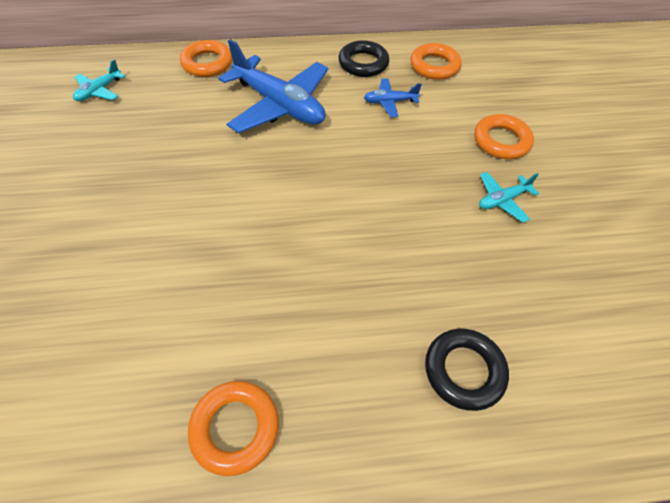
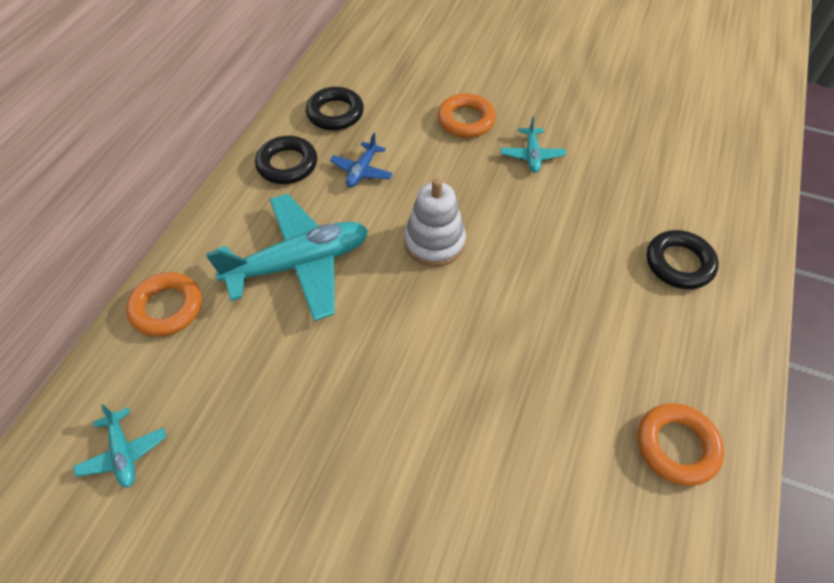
camera: 60 degrees left, 0 degrees up
(279, 105) = (299, 264): blue plane -> turquoise plane
(351, 169) = (434, 242): none -> white stacking toy
(434, 66) = (335, 113): orange ring -> black ring

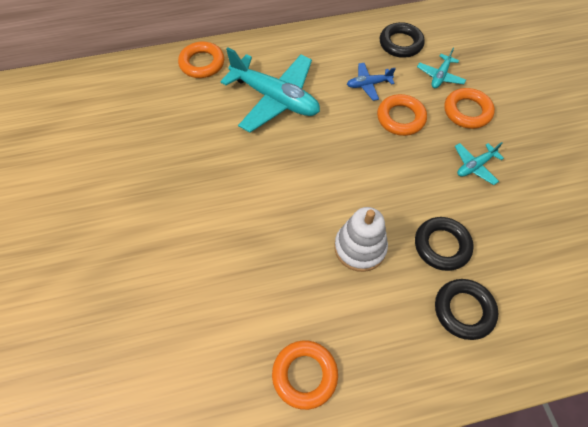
camera: 55 degrees right, 5 degrees up
(124, 453) = (115, 103): turquoise plane -> turquoise plane (440, 76)
(287, 164) = (338, 48): black ring -> black ring (442, 246)
(429, 172) = (400, 118): none -> orange ring
(434, 242) = (348, 153): white stacking toy -> white stacking toy (360, 248)

